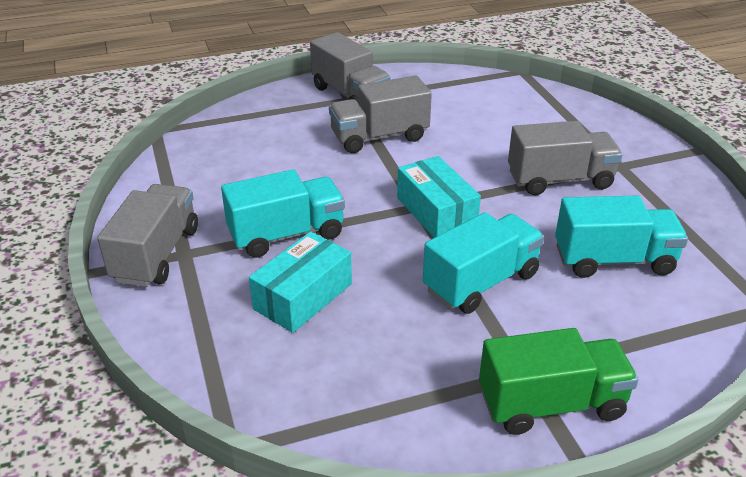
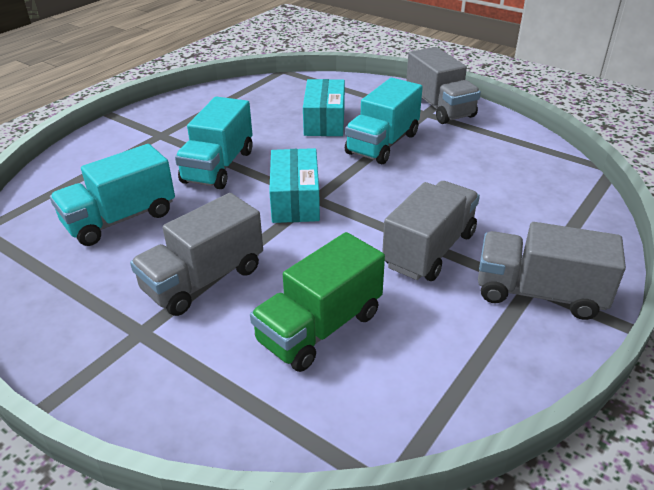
camera: 145 degrees right, 0 degrees up
(436, 212) = (295, 200): turquoise box -> turquoise box turned 60 degrees clockwise
(551, 404) = (137, 128): green truck -> green truck (320, 327)

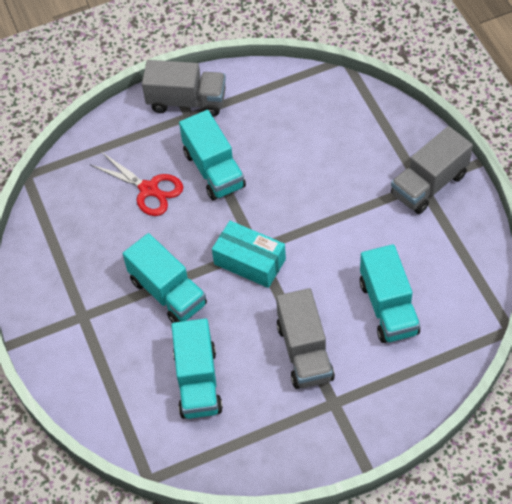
camera: 55 degrees left, 20 degrees up
(320, 327) = (388, 307): green truck -> turquoise truck
(324, 121) = (148, 189): turquoise box -> red scissors
(429, 250) = (357, 214): grey truck -> none

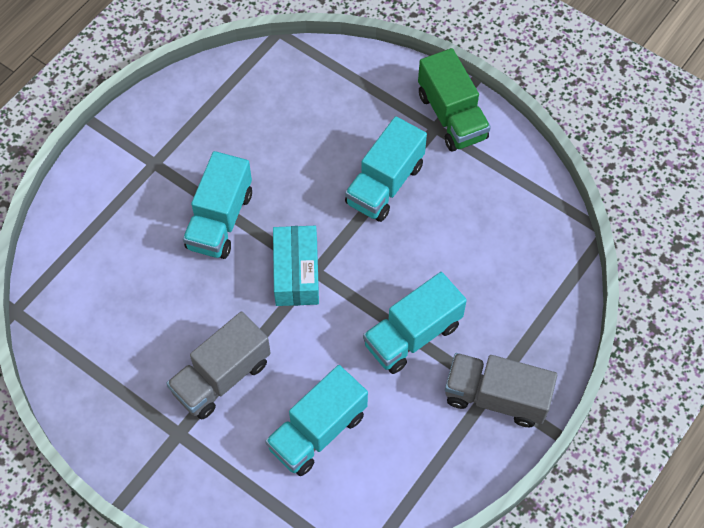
camera: 55 degrees right, 5 degrees up
(148, 189) = (326, 140): red scissors -> none
(187, 101) = (451, 116): grey truck -> green truck
(198, 381) = (137, 298): turquoise truck -> turquoise truck (412, 335)

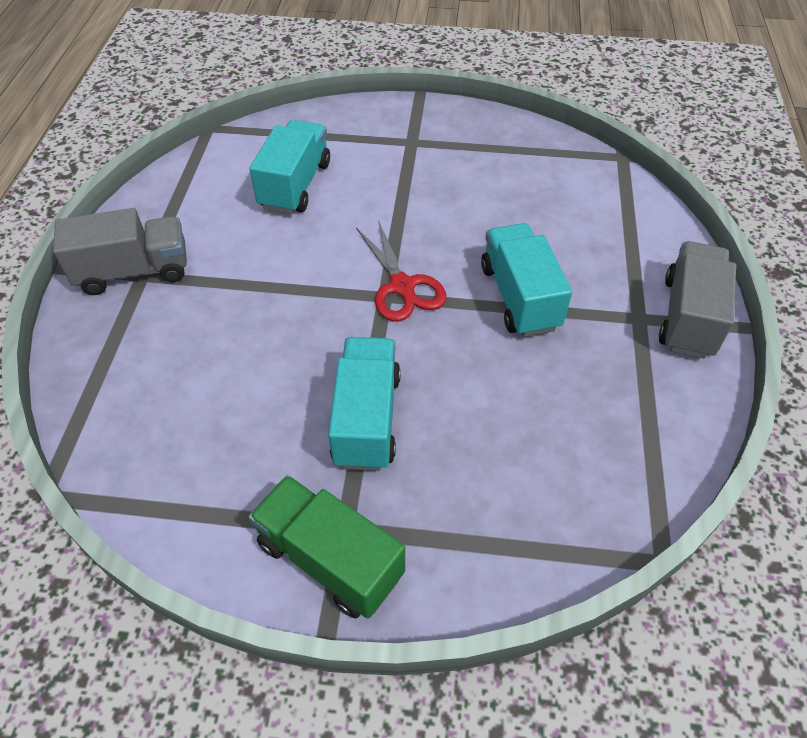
camera: 150 degrees right, 10 degrees down
(221, 377) = (407, 185): grey truck -> grey truck (688, 317)
(296, 273) = (402, 286): turquoise box -> red scissors
(412, 335) = (246, 286): turquoise truck -> none

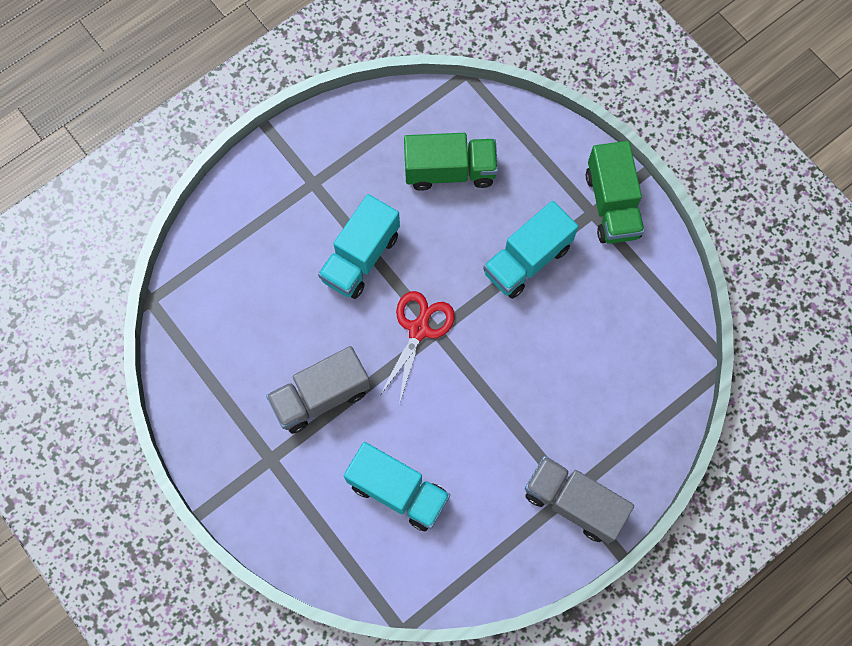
camera: 135 degrees left, 20 degrees up
(295, 185) = (398, 491): turquoise truck -> turquoise truck turned 120 degrees counterclockwise
(541, 436) = (450, 171): none -> green truck
(688, 317) = (286, 159): grey truck -> grey truck (321, 396)

